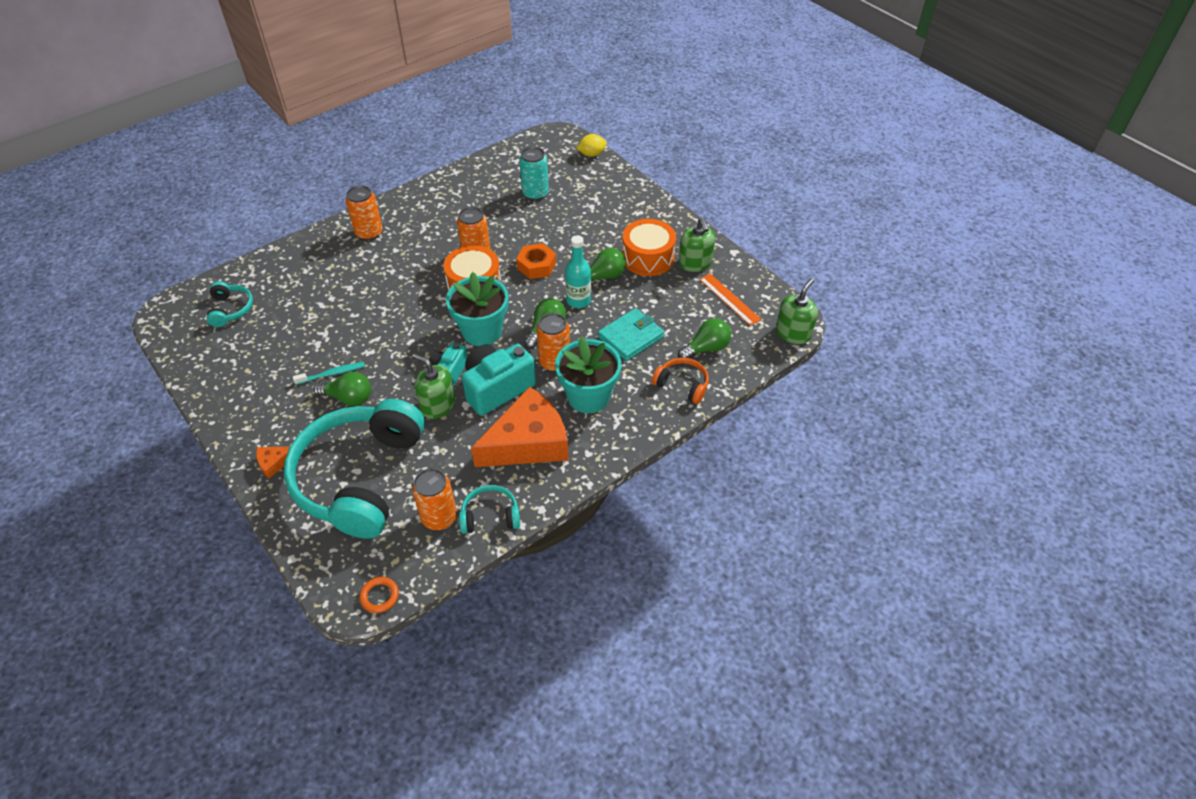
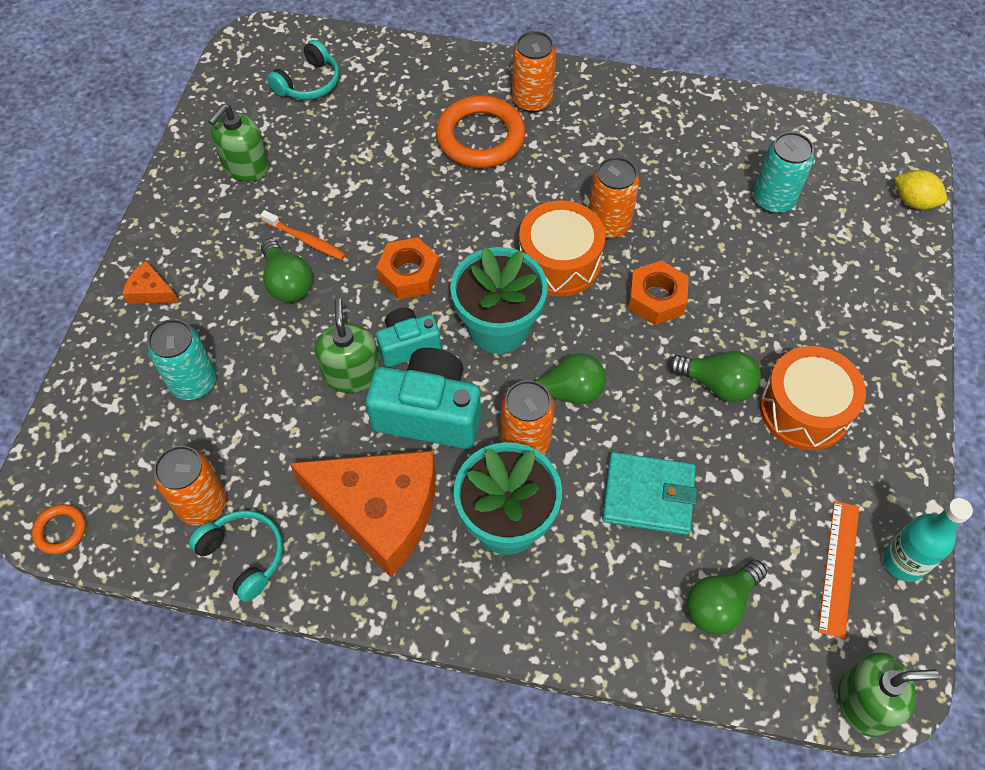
camera: 50 degrees right, 10 degrees up
(332, 374) = (306, 240): turquoise toothbrush -> orange toothbrush
(359, 477) = (193, 382): turquoise headphones -> turquoise can
(364, 265) = (480, 137): none -> orange ring
(408, 345) = (409, 274): none -> orange nut
(578, 300) = (648, 388): turquoise bottle -> turquoise bottle (904, 561)
(682, 384) = (628, 621): orange headphones -> none
(695, 263) = (858, 474): green soap dispenser -> green soap dispenser (245, 166)
(706, 348) = (720, 604): green light bulb -> green light bulb turned 120 degrees clockwise

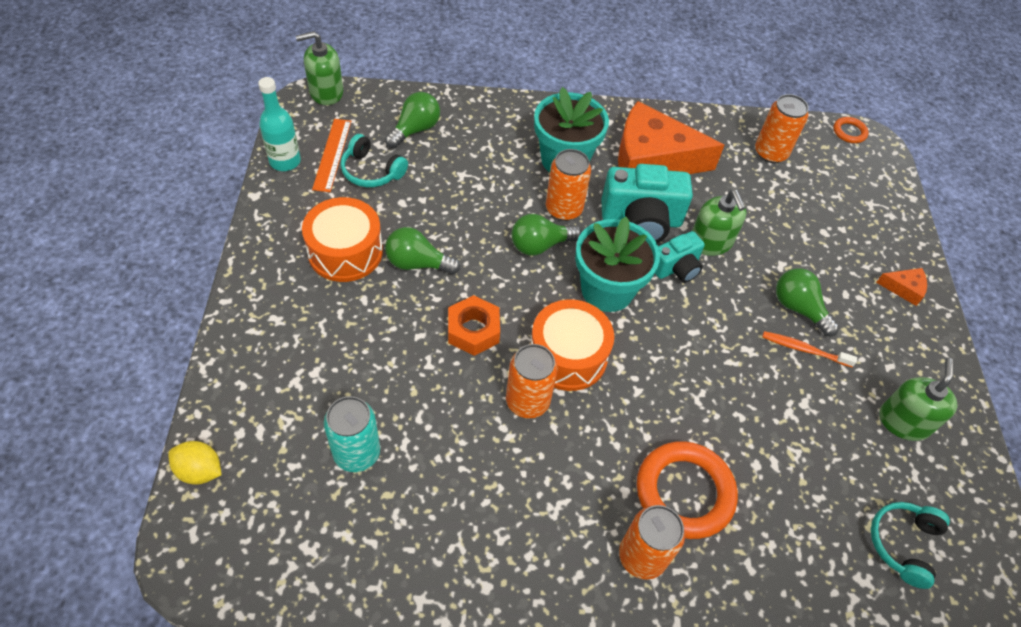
camera: 165 degrees right, 5 degrees down
(193, 382) = (825, 224): turquoise can -> none
(244, 556) = (728, 129): turquoise headphones -> turquoise headphones (371, 171)
(409, 274) = (699, 328): orange nut -> none
(648, 496) = (467, 183): turquoise wallet -> none

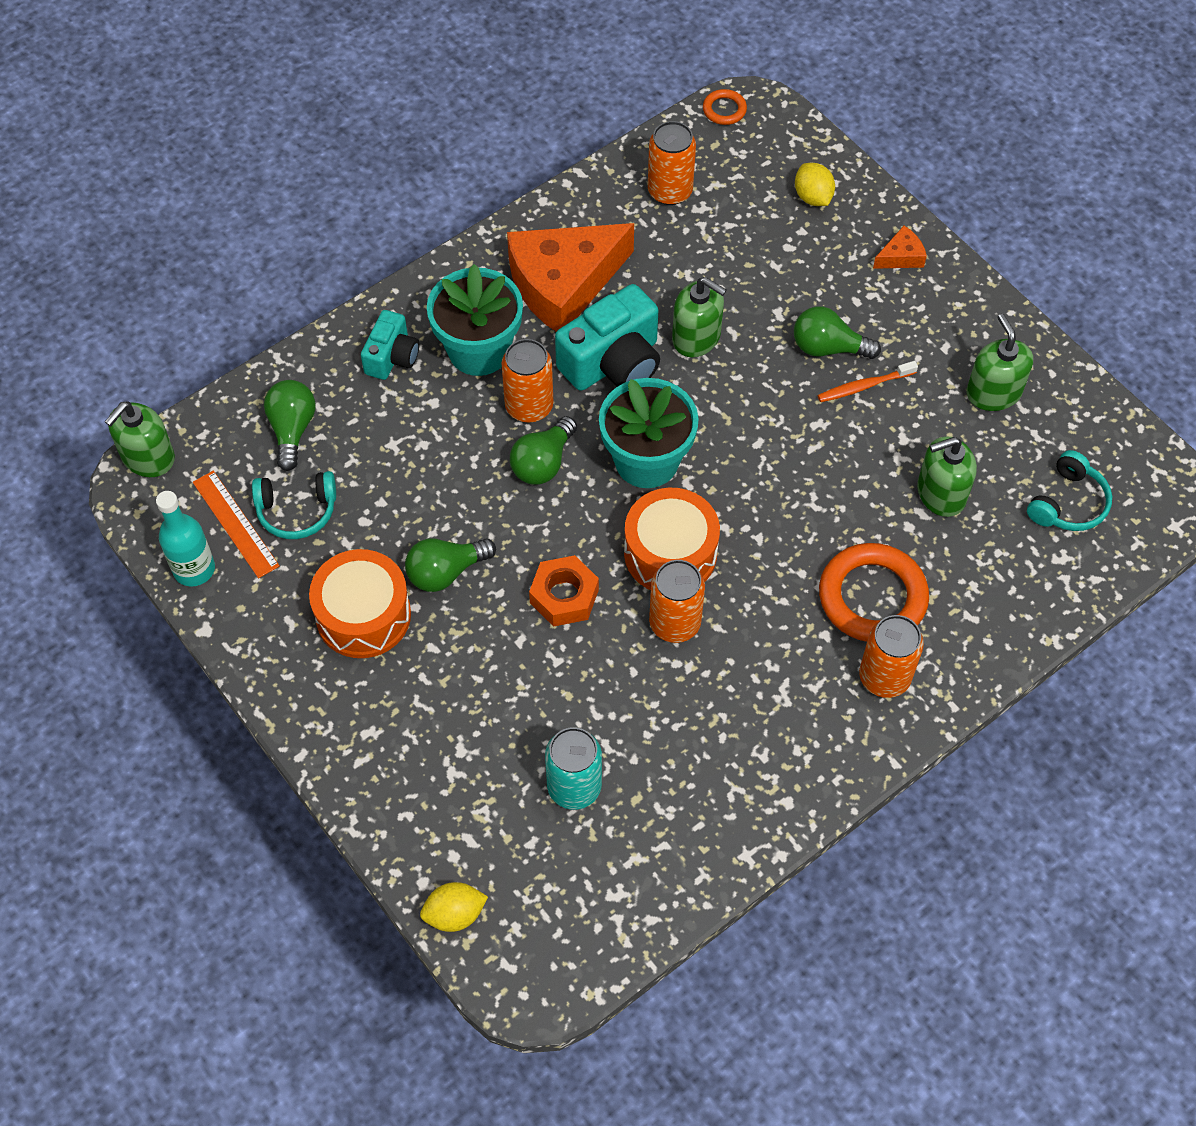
camera: 35 degrees left, 5 degrees up
(676, 268) = (688, 389): turquoise camera -> turquoise camera (392, 357)
(802, 460) = (941, 493): none -> green soap dispenser
(868, 214) = (813, 197): none -> yellow lemon
(903, 544) = (1068, 503): turquoise headphones -> turquoise headphones turned 135 degrees counterclockwise

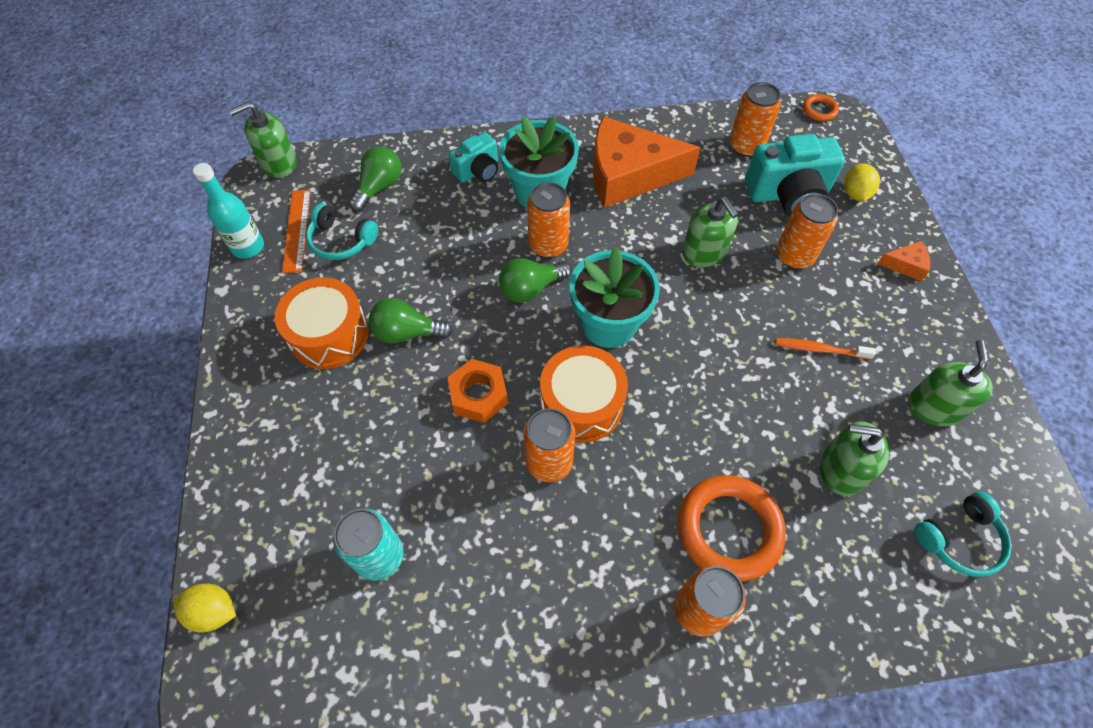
camera: 30 degrees right, 0 degrees up
(613, 363) = (629, 242): turquoise camera -> turquoise camera (788, 194)
(788, 298) = (794, 256): none -> orange can
(828, 348) = (805, 306): green light bulb -> none

